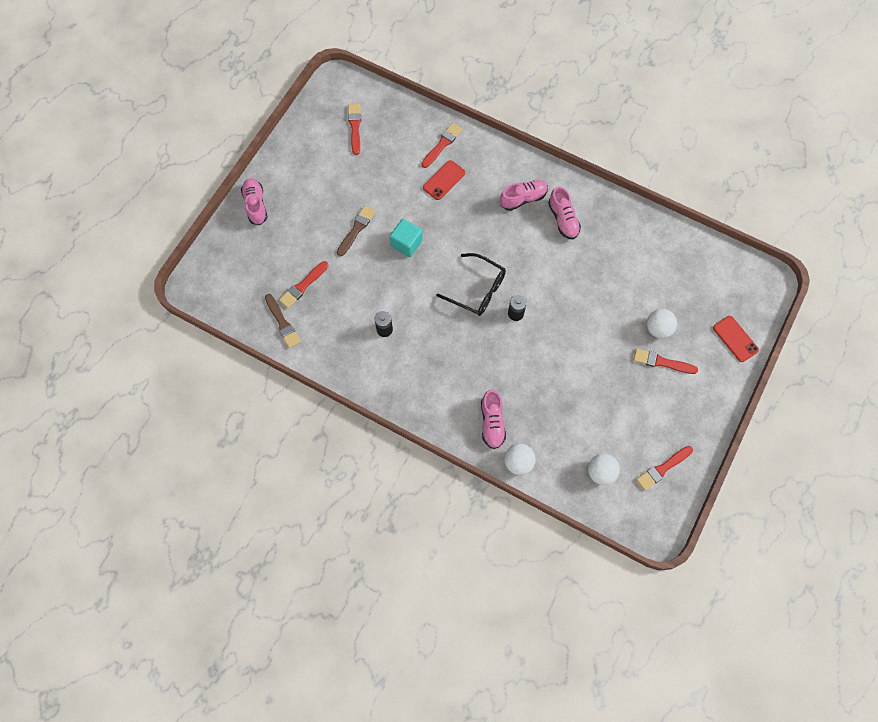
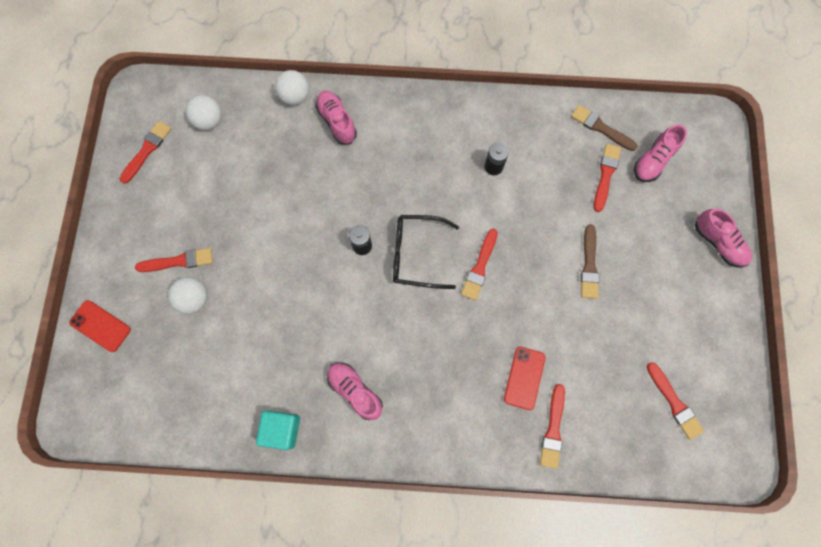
camera: 155 degrees right, 5 degrees up
(406, 243) = (523, 274): turquoise cube -> turquoise cube (282, 429)
(435, 261) = (479, 267): none -> red brush
(523, 199) = (416, 397): pink shoe -> pink shoe (653, 160)

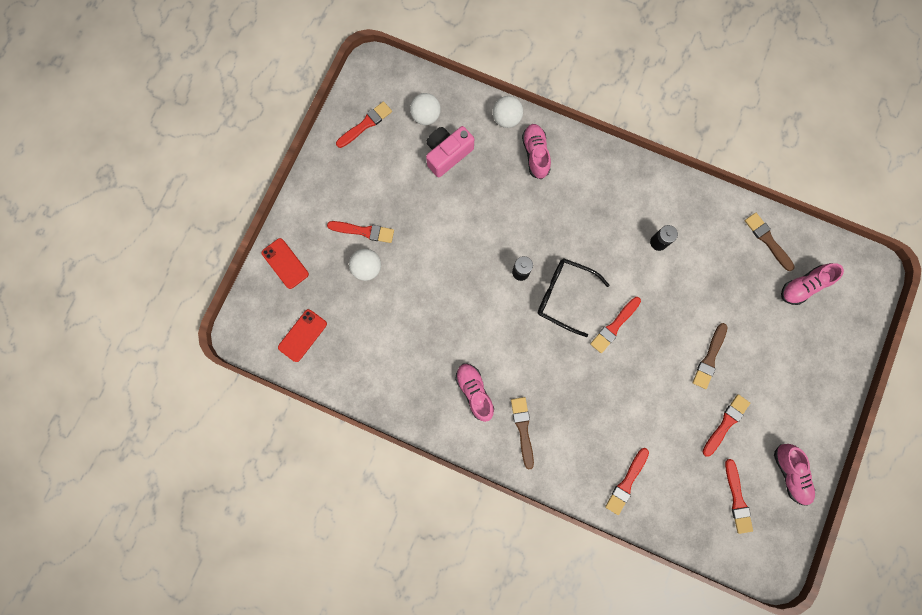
camera: 20 degrees right, 5 degrees up
(244, 152) = (447, 154): none -> pink camera
(282, 429) = (405, 401): turquoise cube -> none
(421, 412) = (523, 429): none -> brown brush
(524, 378) = (618, 432): red phone -> red phone (302, 335)
(605, 175) = (755, 284): red brush -> red brush (726, 423)
(718, 243) = (831, 379): pink shoe -> pink shoe (790, 473)

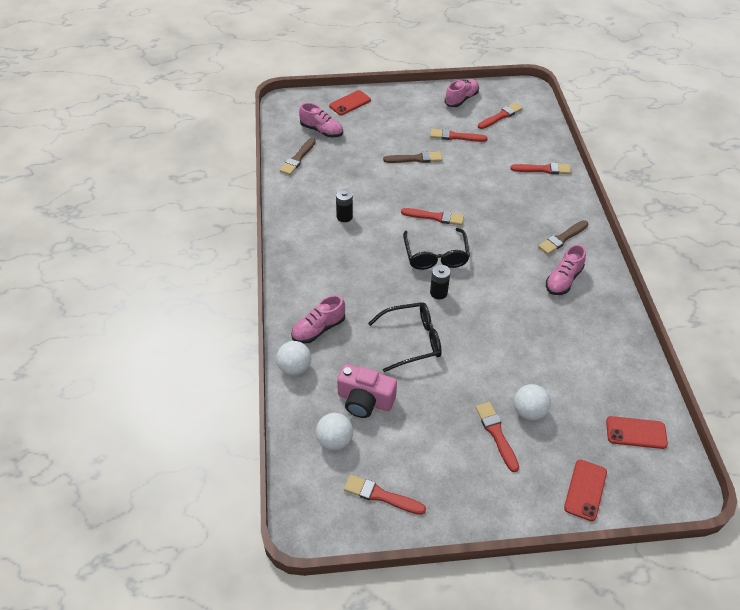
camera: 120 degrees left, 30 degrees down
(482, 220) = (412, 340): none -> black glasses
(840, 342) = (350, 103): none -> red phone

